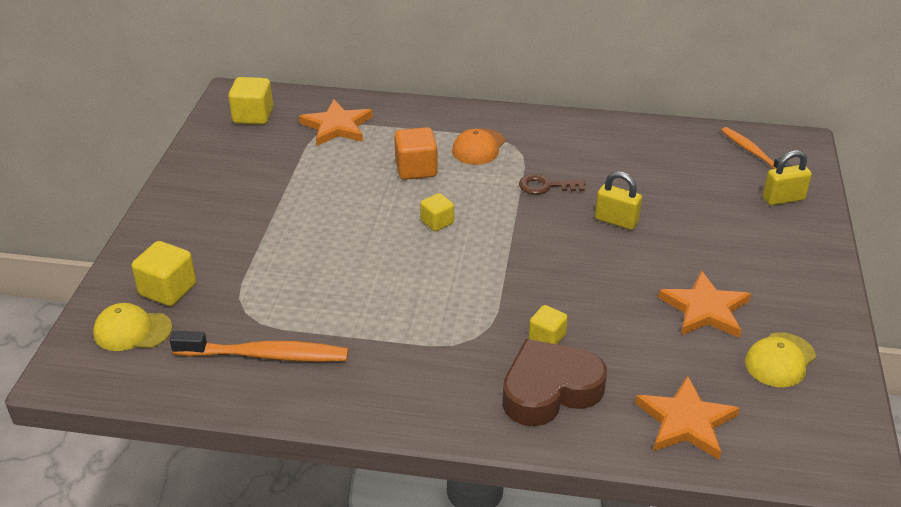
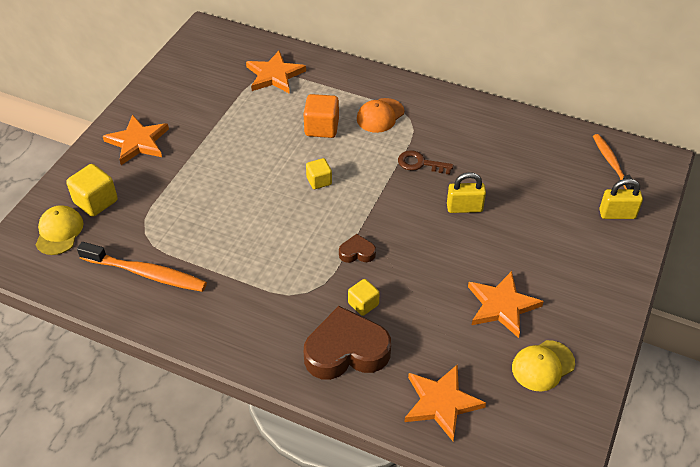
camera: 15 degrees right, 10 degrees up
(132, 331) = (59, 232): yellow cap -> yellow cap turned 75 degrees clockwise
(197, 219) = (138, 142): none -> orange star
(253, 116) = (213, 54): yellow cube -> none
(515, 286) = (357, 252): none -> brown heart
(616, 221) = (464, 208): yellow padlock -> yellow padlock turned 45 degrees counterclockwise

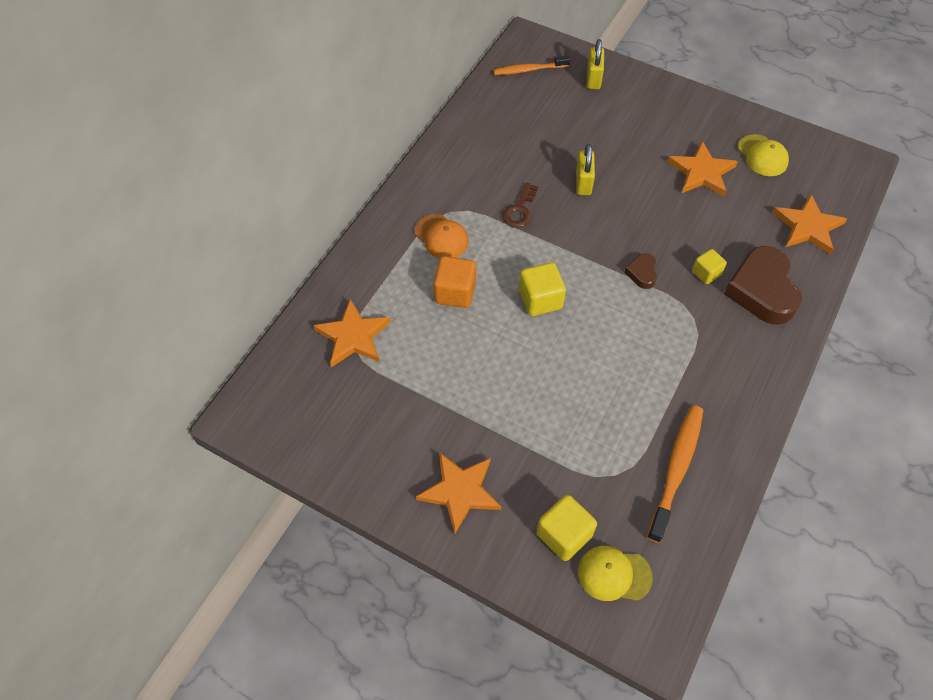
camera: 85 degrees left, 10 degrees up
(319, 181) = (540, 299): yellow cube -> yellow cube, size x1.58

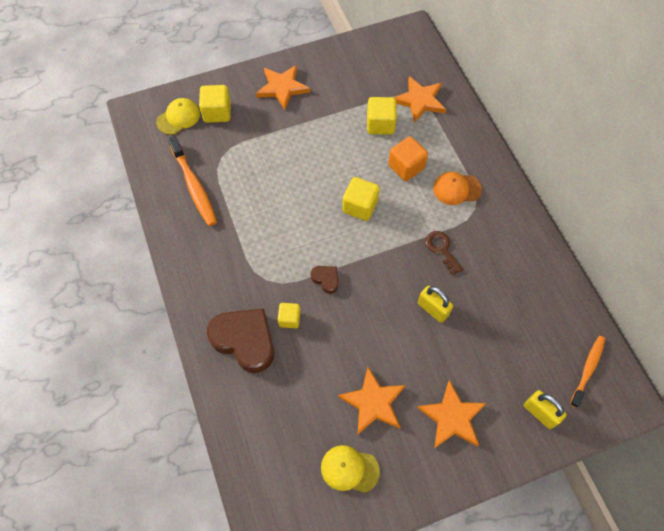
camera: 130 degrees right, 5 degrees up
(421, 351) = (380, 124): none -> yellow cube
(808, 227) = (259, 429): orange star -> orange star (452, 417)

